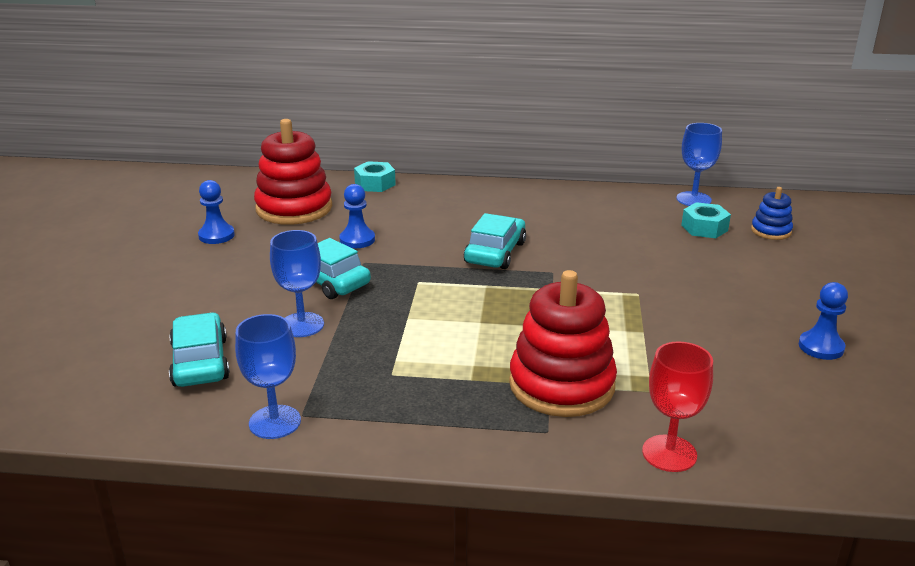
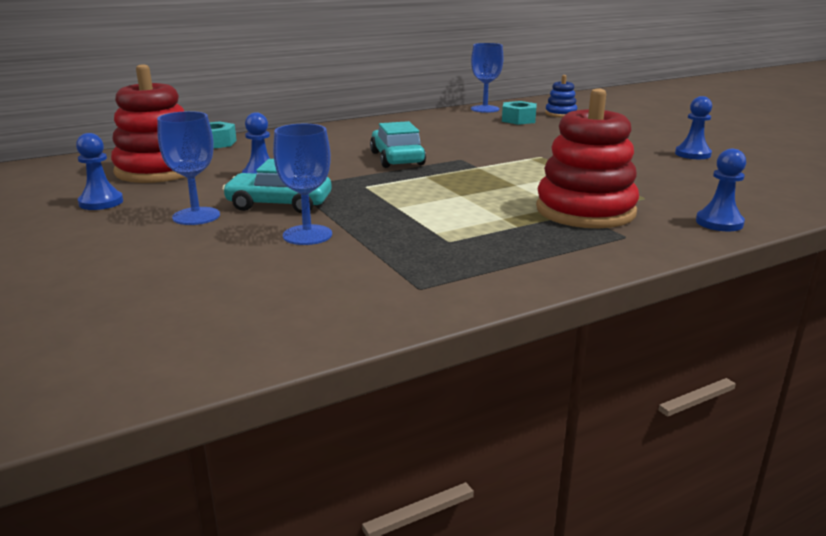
camera: 35 degrees left, 5 degrees down
(200, 362) = (245, 286): turquoise car -> none
(275, 422) = (403, 301): blue goblet -> blue goblet (196, 216)
(669, 453) = (719, 223): red goblet -> blue pawn

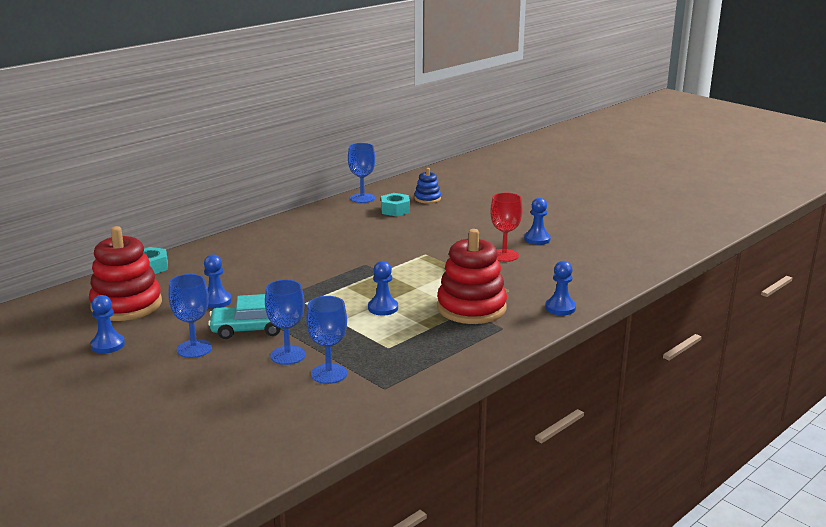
camera: 15 degrees left, 0 degrees up
(349, 261) = (329, 374): none -> blue goblet
(397, 158) = (315, 269): turquoise car -> none
(462, 200) = (383, 308): none -> blue pawn
(644, 165) = (504, 255): none -> red goblet

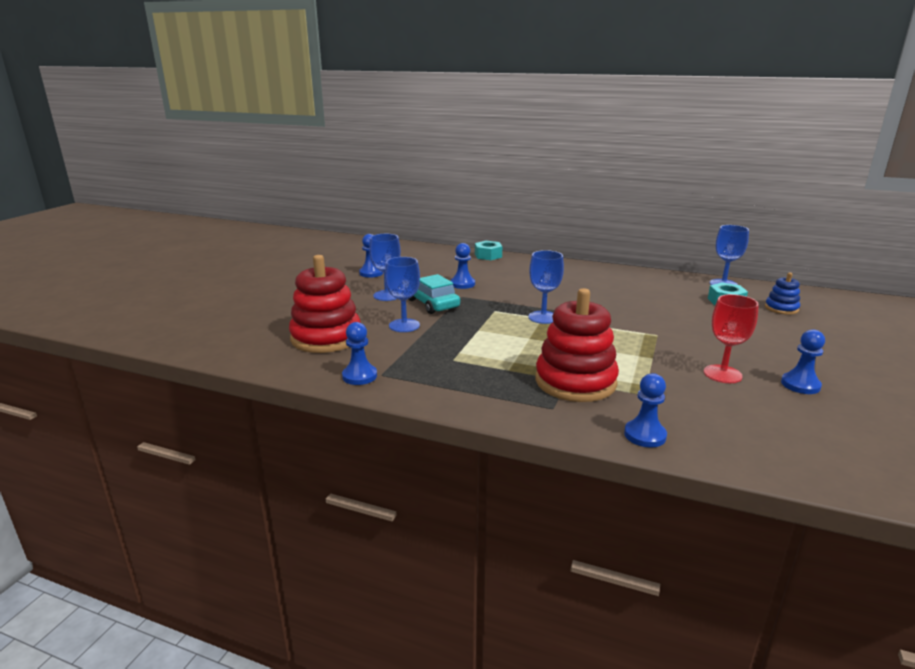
camera: 65 degrees right, 0 degrees up
(126, 305) = (428, 264): red stacking toy -> red stacking toy (326, 338)
(329, 374) = (388, 347): blue goblet -> blue goblet (543, 317)
(383, 308) = (523, 341): blue pawn -> blue pawn (359, 376)

